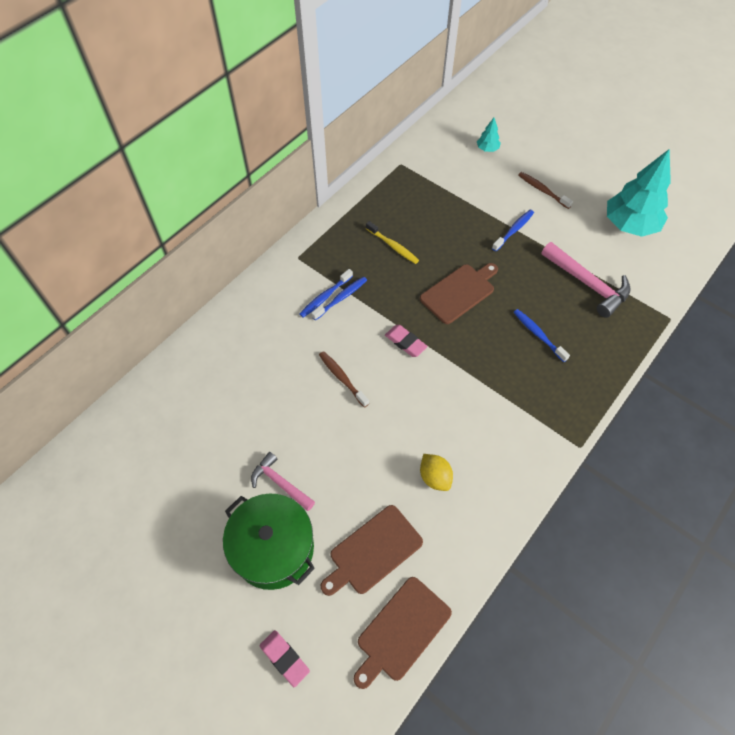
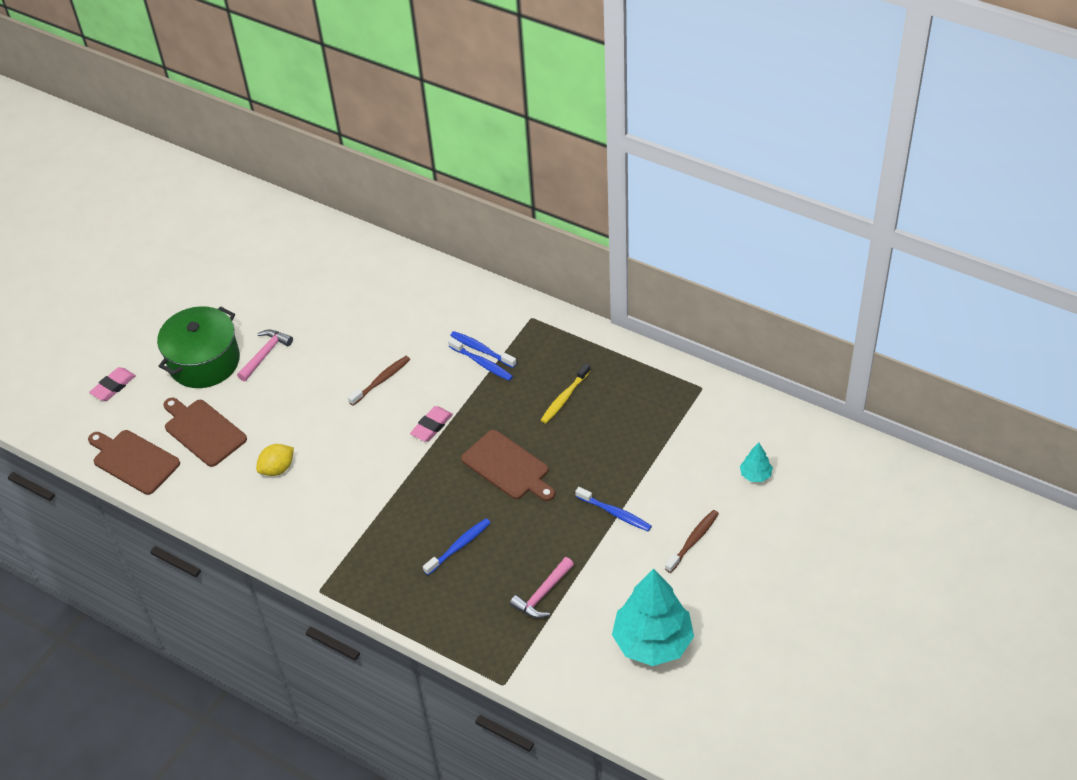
camera: 85 degrees right, 10 degrees down
(587, 284) = (543, 594): pink hammer -> pink hammer, size x0.63

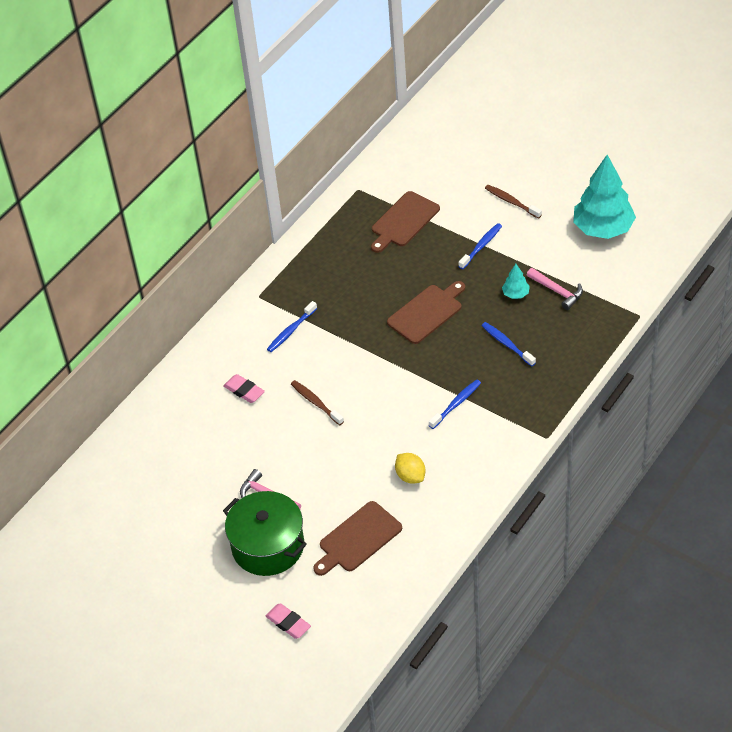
camera: 85 degrees left, 0 degrees up
(134, 461) = (388, 594): brown cutting board -> brown cutting board (403, 221)
(431, 426) = (375, 365): pink eraser -> pink eraser (244, 391)
(482, 363) = (307, 330): blue toothbrush -> blue toothbrush (456, 404)
(564, 398) = (356, 275): yellow toothbrush -> none
(755, 475) = (451, 163): turquoise tree -> turquoise tree (515, 294)

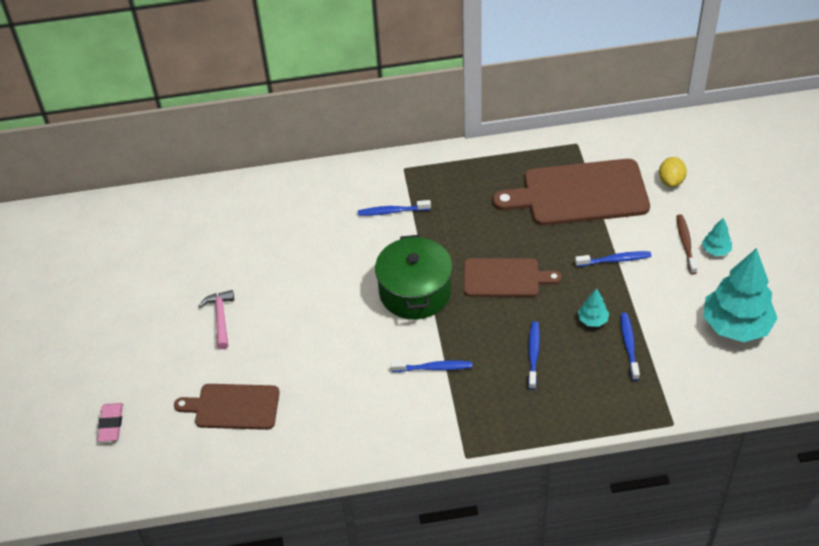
camera: 45 degrees right, 0 degrees up
(244, 391) = (305, 229): pink eraser -> none
(268, 546) = (173, 355): green pot -> green pot (415, 292)
(316, 403) = (339, 279): brown toothbrush -> none
(403, 221) = (579, 194): brown cutting board -> brown cutting board, size x1.65
(410, 476) = (329, 393): yellow lemon -> yellow lemon (671, 181)
(534, 192) = (715, 250): none -> turquoise tree
(557, 291) = (629, 345): pink hammer -> blue toothbrush

